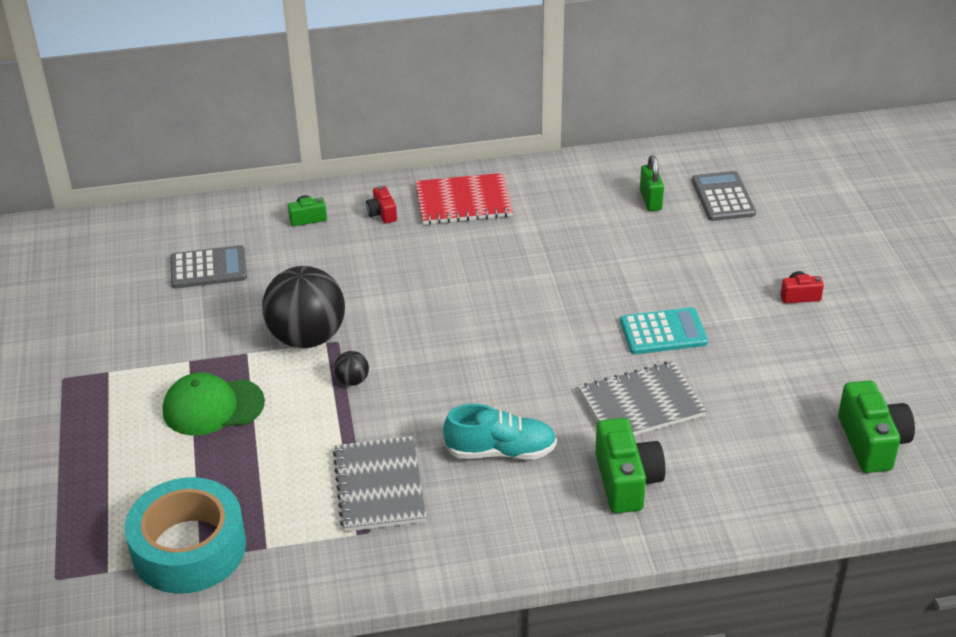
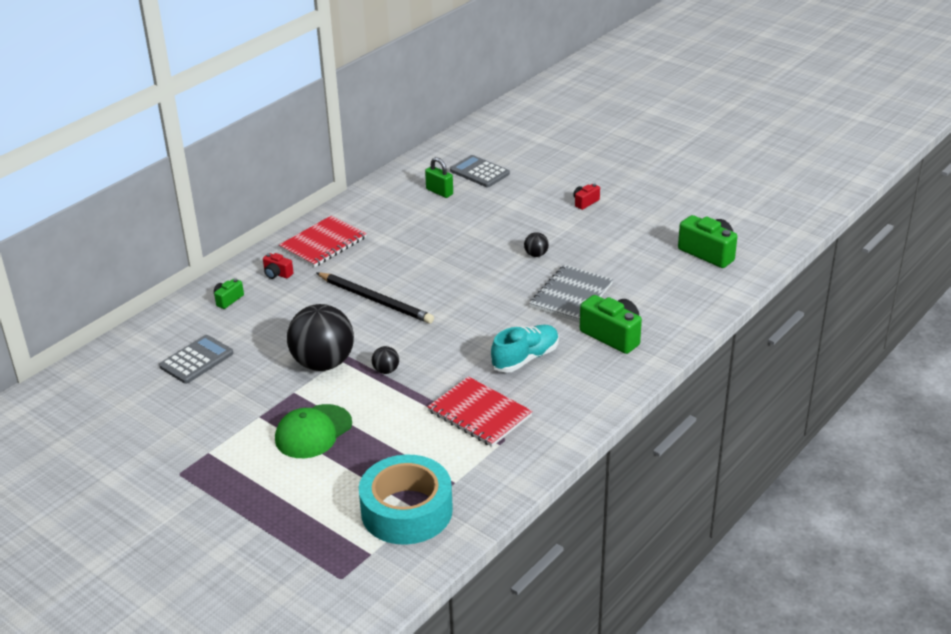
camera: 40 degrees left, 5 degrees down
(379, 486) = (479, 413): grey notebook -> red notebook
(436, 295) = (376, 300): none -> black pencil
(663, 332) = (536, 254): turquoise calculator -> black ball

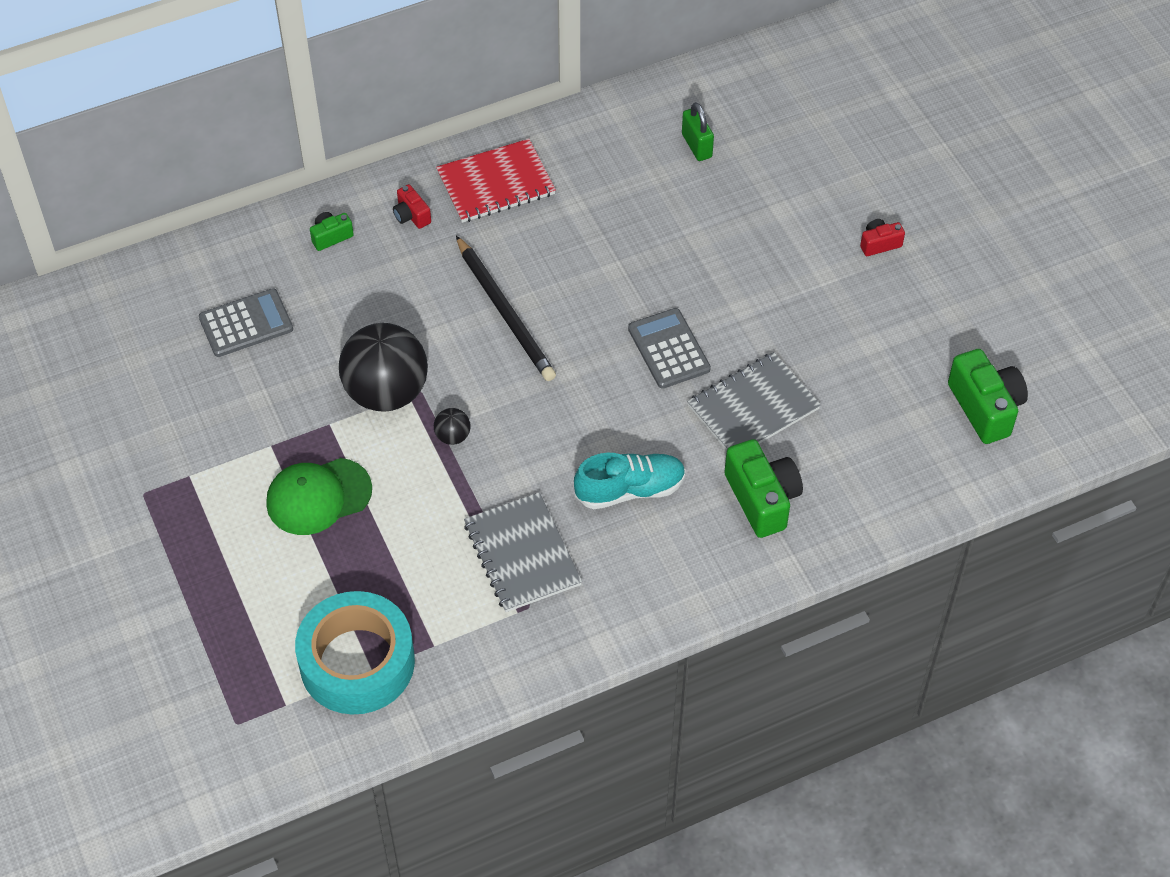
camera: 25 degrees right, 20 degrees up
(479, 172) = (772, 128): grey calculator -> grey calculator (668, 349)
(479, 413) = (522, 554): red notebook -> grey notebook
(536, 254) = (753, 315): black ball -> none

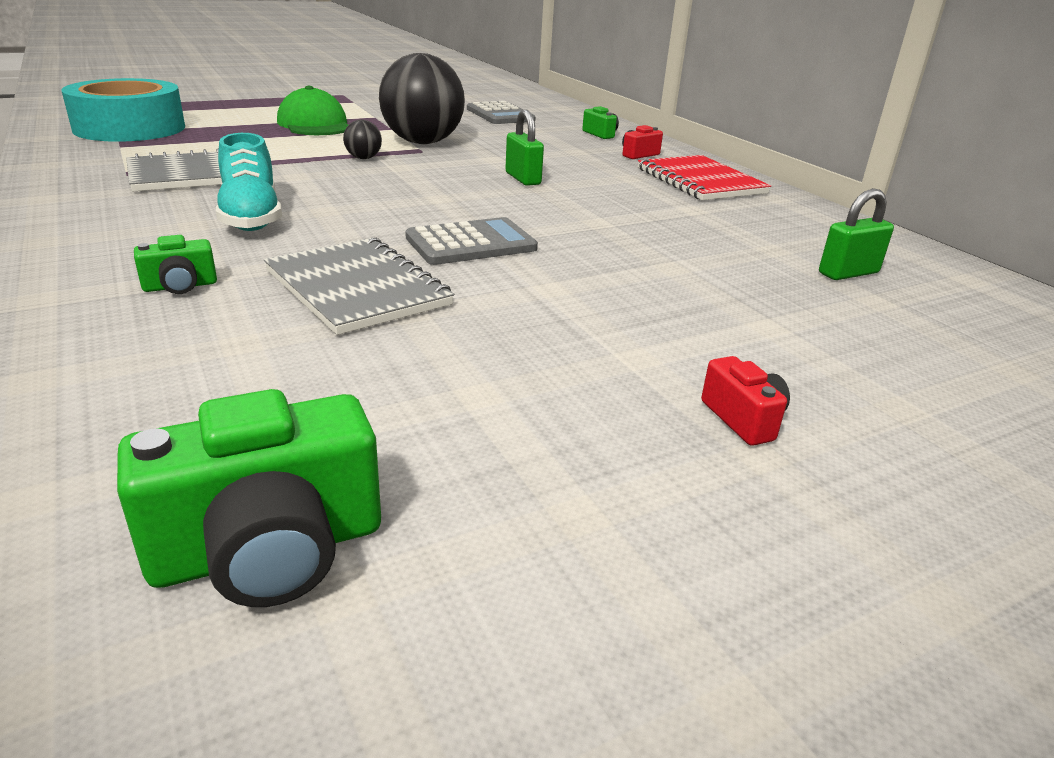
camera: 85 degrees right, 25 degrees down
(505, 312) = (522, 179): black pencil -> green padlock
(762, 499) = (180, 286): green camera -> green camera, size x0.52

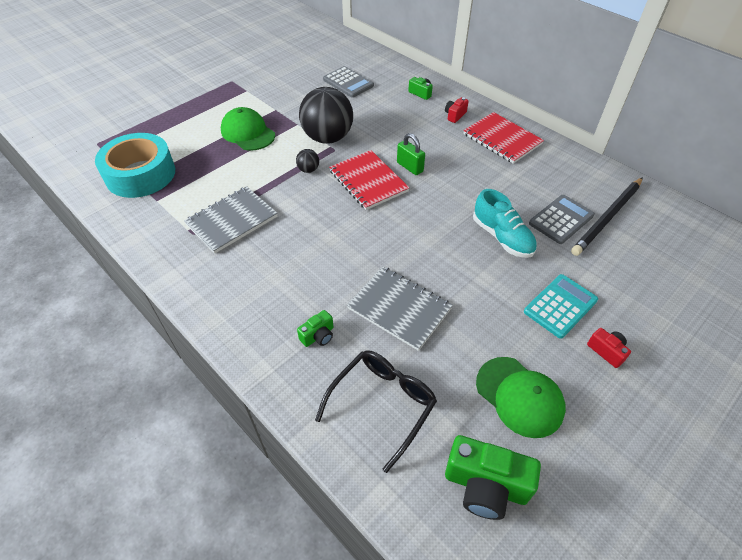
camera: 15 degrees left, 20 degrees up
(190, 381) = (382, 404): none -> black glasses
(251, 217) = (299, 258): turquoise shoe -> turquoise shoe (502, 237)
(269, 550) = (485, 485): green camera -> green camera turned 60 degrees clockwise
(443, 179) = (368, 181): none -> red notebook
(471, 243) = (425, 248): grey calculator -> grey calculator (561, 219)
(487, 435) = (519, 396): none -> green cap
(678, 344) = (560, 306): none -> turquoise calculator
(848, 273) = (607, 218): green padlock -> black pencil

